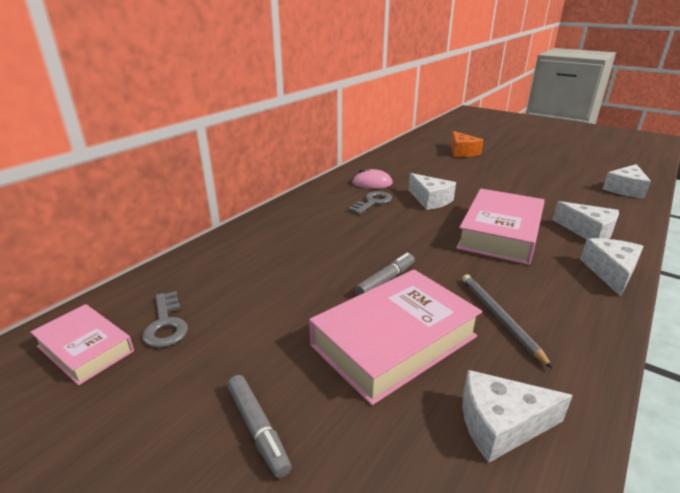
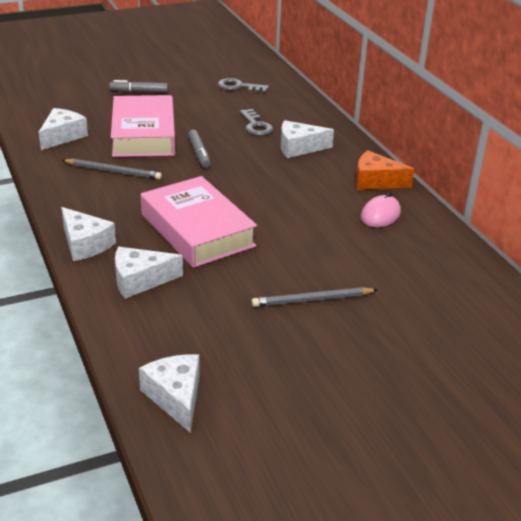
camera: 120 degrees right, 5 degrees up
(85, 349) = (241, 69): pink book -> none
(373, 202) = (330, 196): grey key -> grey key (256, 126)
(430, 200) = (302, 229): white cheese -> white cheese (299, 147)
(462, 152) = (443, 341): orange cheese -> orange cheese (376, 181)
(492, 180) = (312, 300): none -> grey pencil

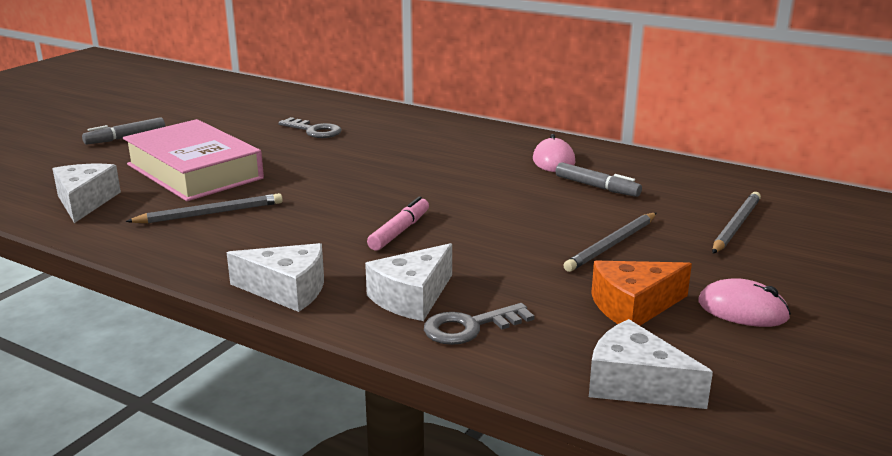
camera: 35 degrees left, 10 degrees down
(197, 230) = (399, 231): pink book -> pink marker
(199, 153) = (289, 168): grey marker -> grey marker (596, 187)
(238, 87) = (241, 106): grey key -> grey key (470, 327)
(299, 147) = (389, 135): white cheese -> none
(318, 387) = (742, 310): none -> pink mouse
(376, 181) = (505, 138): orange cheese -> orange cheese (633, 307)
(425, 326) = (735, 226): none -> grey pencil

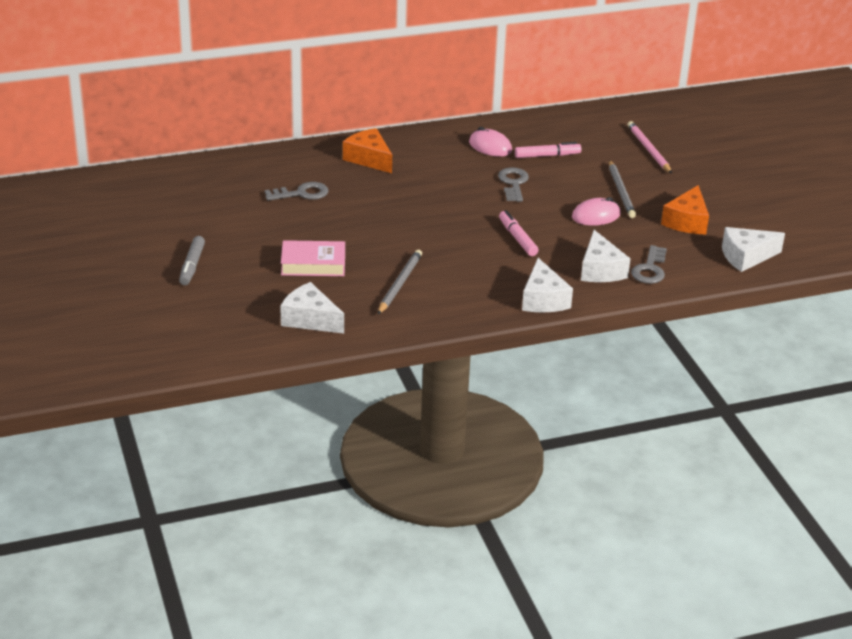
camera: 50 degrees left, 10 degrees up
(194, 171) = (313, 264): pink book -> pink book, size x0.58
(287, 290) = (543, 299): white cheese -> white cheese turned 120 degrees clockwise
(423, 131) = (369, 159): none -> orange cheese
(507, 192) = (513, 183): none -> grey key
(596, 187) = (547, 156): grey marker -> pink marker
(735, 226) = (648, 149): grey pencil -> pink pencil
(742, 310) = (724, 199): pink mouse -> pink mouse (596, 216)

